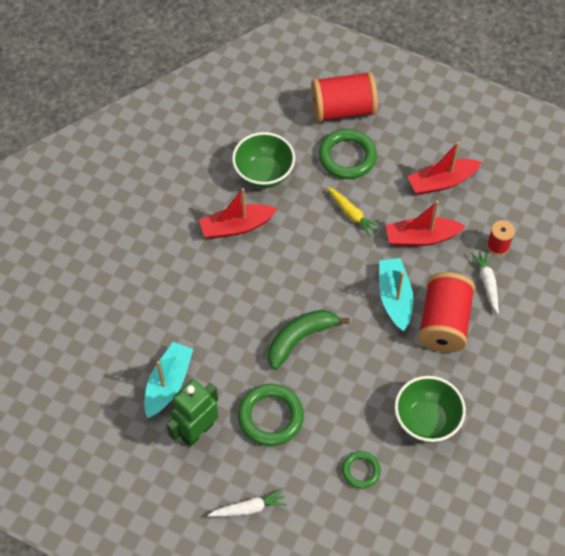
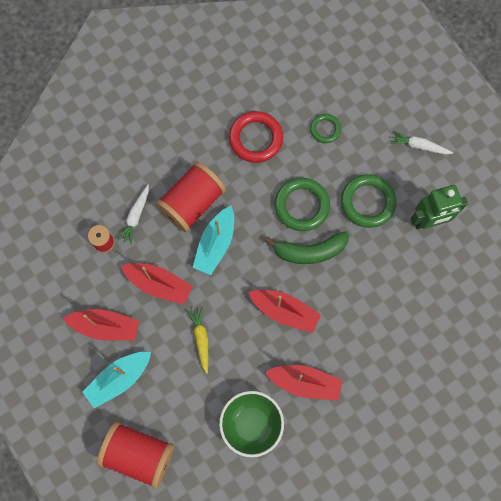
camera: 150 degrees left, 15 degrees up
(168, 384) = (432, 270): turquoise boat -> turquoise boat (119, 379)
(291, 274) = (285, 311): none -> red boat
(347, 157) = (168, 399): green ring -> green ring (301, 206)
(426, 420) = (255, 138): green bowl -> red ring

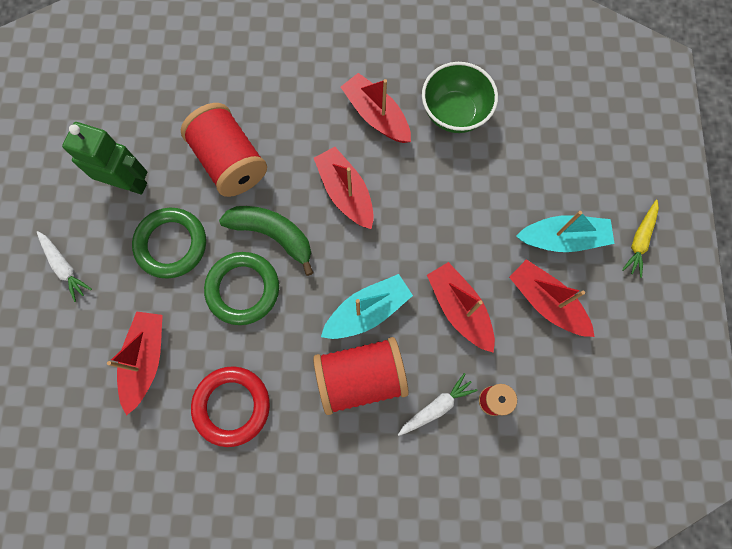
camera: 145 degrees left, 0 degrees up
(139, 454) = (583, 156): red spool -> red spool (230, 162)
(201, 339) = (451, 222): yellow carrot -> yellow carrot (639, 241)
(325, 129) = (146, 360): green ring -> red boat

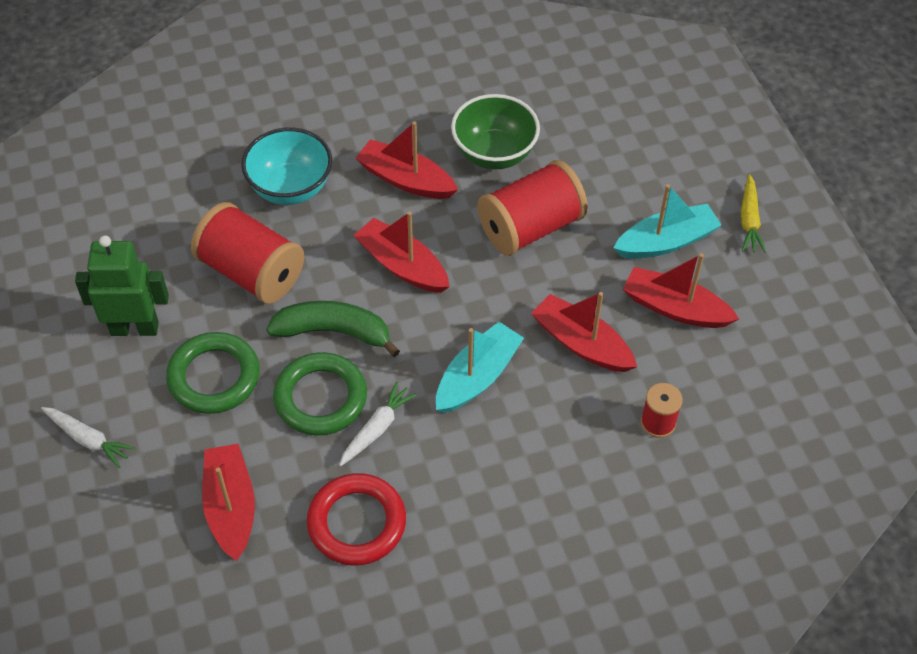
camera: 20 degrees left, 20 degrees down
(285, 95) = (290, 188): none -> turquoise bowl
(360, 377) = (497, 446): red spool -> red spool (530, 227)
(436, 407) = (597, 448): white carrot -> white carrot (377, 428)

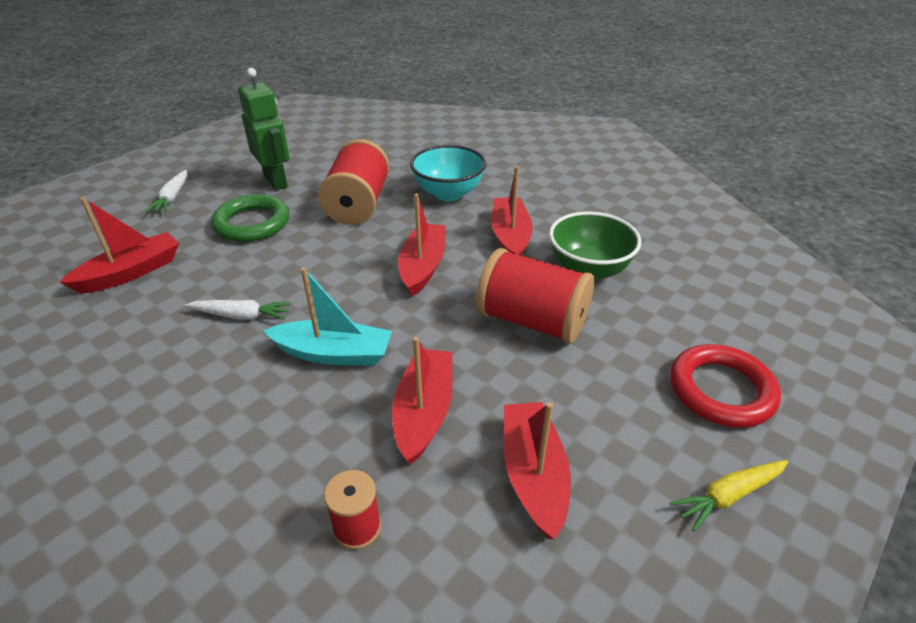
camera: 60 degrees right, 15 degrees down
(320, 398) = (259, 275): green ring -> none
(334, 332) = (329, 258): green banana -> none
(357, 523) = (133, 342): red ring -> red ring (721, 390)
(666, 242) = (616, 428): turquoise boat -> none

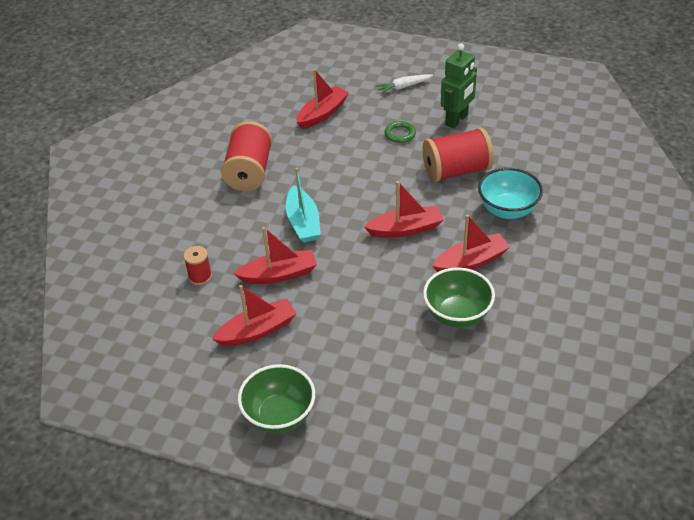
camera: 70 degrees right, 5 degrees up
(131, 272) = (322, 114): red boat -> red boat turned 75 degrees counterclockwise
(241, 316) = (312, 173): white carrot -> none
(252, 223) = (400, 134): green ring -> green ring, size x0.58
(532, 321) = (381, 298): red spool -> red spool (249, 172)
(721, 390) = (364, 405): red ring -> none
(728, 496) = (279, 416): yellow carrot -> green bowl

